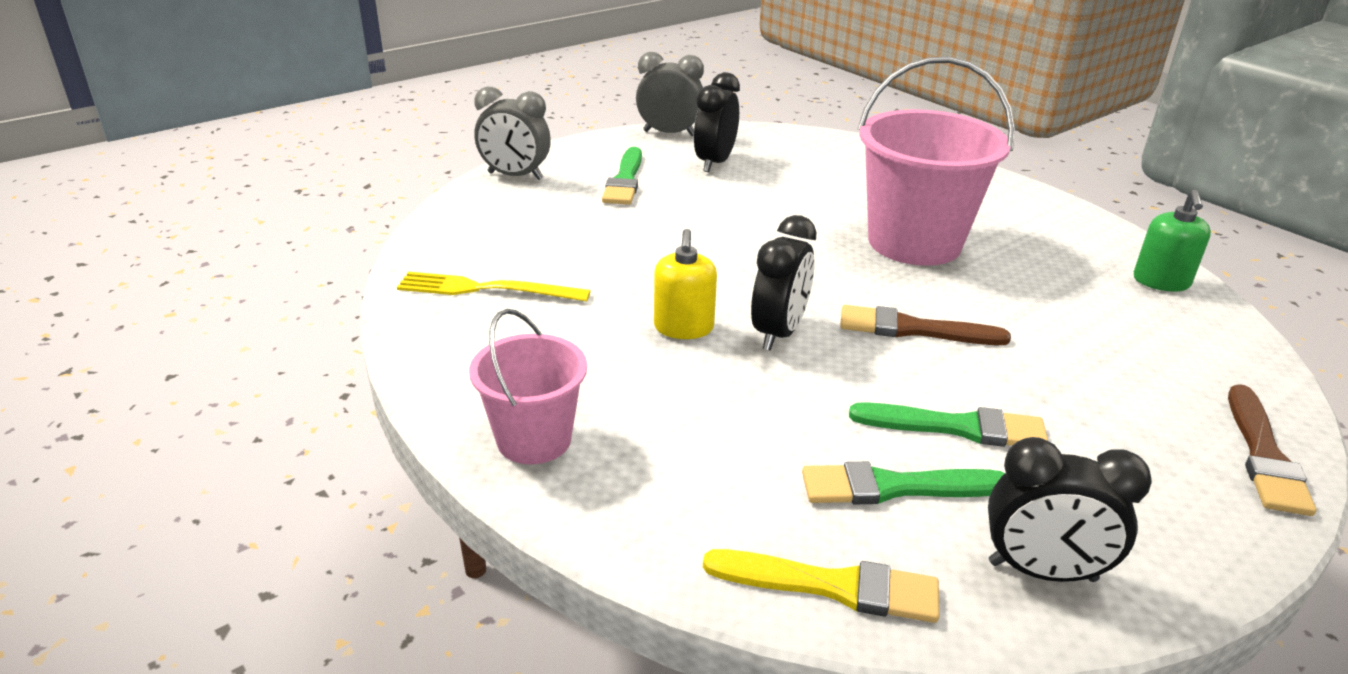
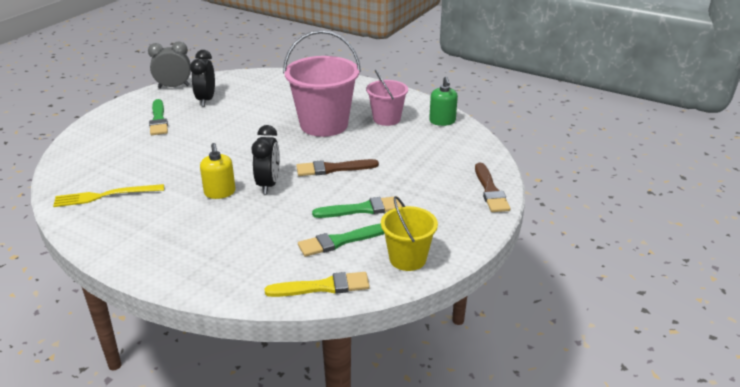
camera: 20 degrees left, 0 degrees up
(515, 176) = (92, 129): grey clock -> none
(534, 439) = (164, 262): pink bucket -> pink bucket (386, 119)
(1042, 571) = (407, 259): black clock -> yellow bucket

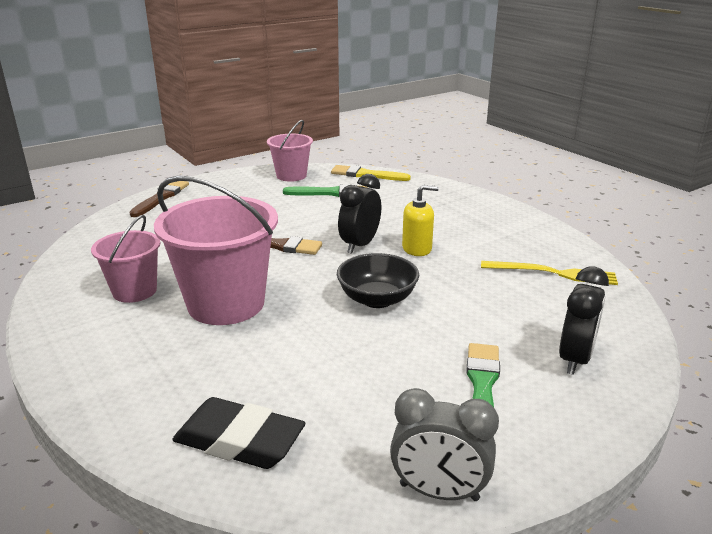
camera: 155 degrees left, 5 degrees down
(206, 100) = (379, 417): black clock -> black clock (575, 359)
(220, 192) = (417, 249): yellow soap dispenser -> yellow soap dispenser turned 75 degrees clockwise
(232, 147) = (377, 299): none -> black bowl
(261, 83) = (239, 441): none -> black eraser
(362, 209) = (289, 208): green brush -> none
(407, 259) = (291, 176): yellow bucket -> pink bucket
(442, 121) = (76, 270): green soap dispenser -> none

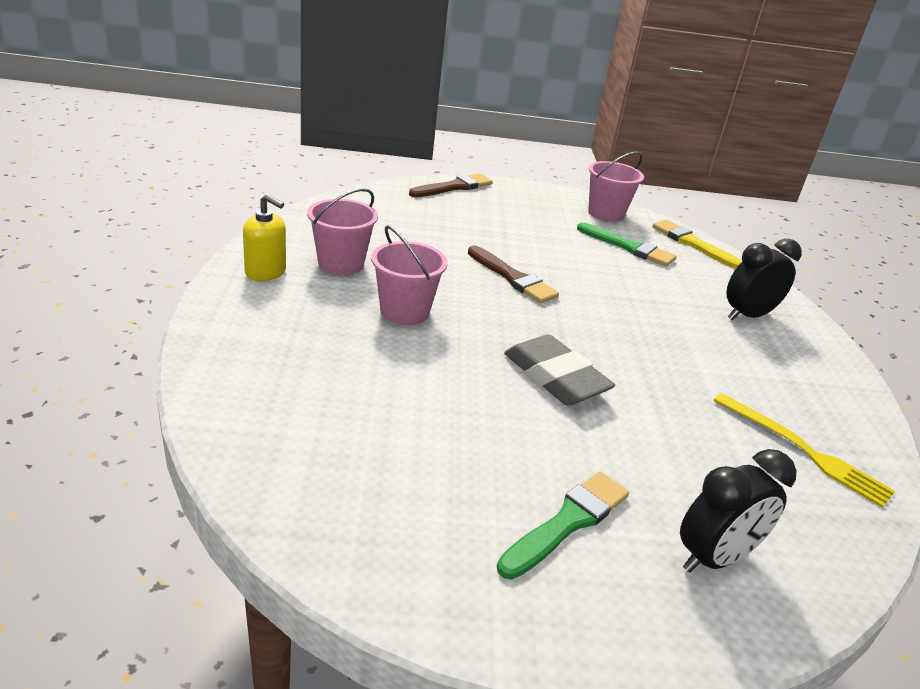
camera: 30 degrees right, 5 degrees up
(226, 304) = (404, 311): pink bucket -> pink bucket, size x0.58
(239, 441) = (284, 438): black eraser -> none
(360, 245) = (599, 314): black clock -> black clock (747, 316)
(377, 299) = (555, 377): black bowl -> grey eraser
(417, 249) = (660, 346): yellow soap dispenser -> yellow soap dispenser (266, 272)
(439, 492) = (402, 594): grey clock -> none

